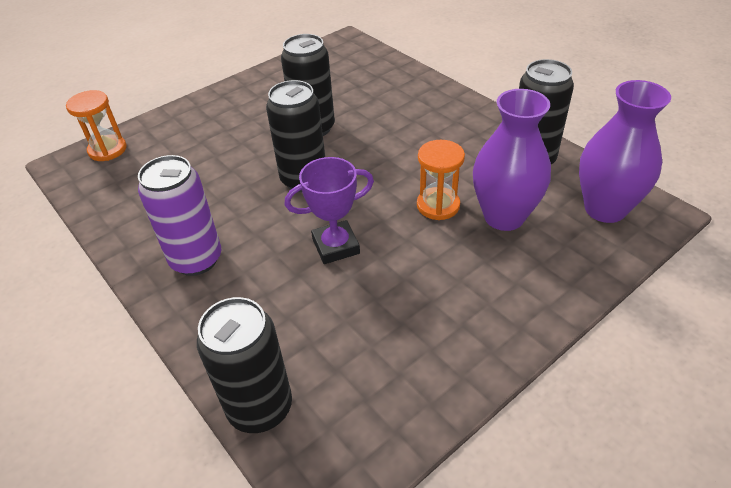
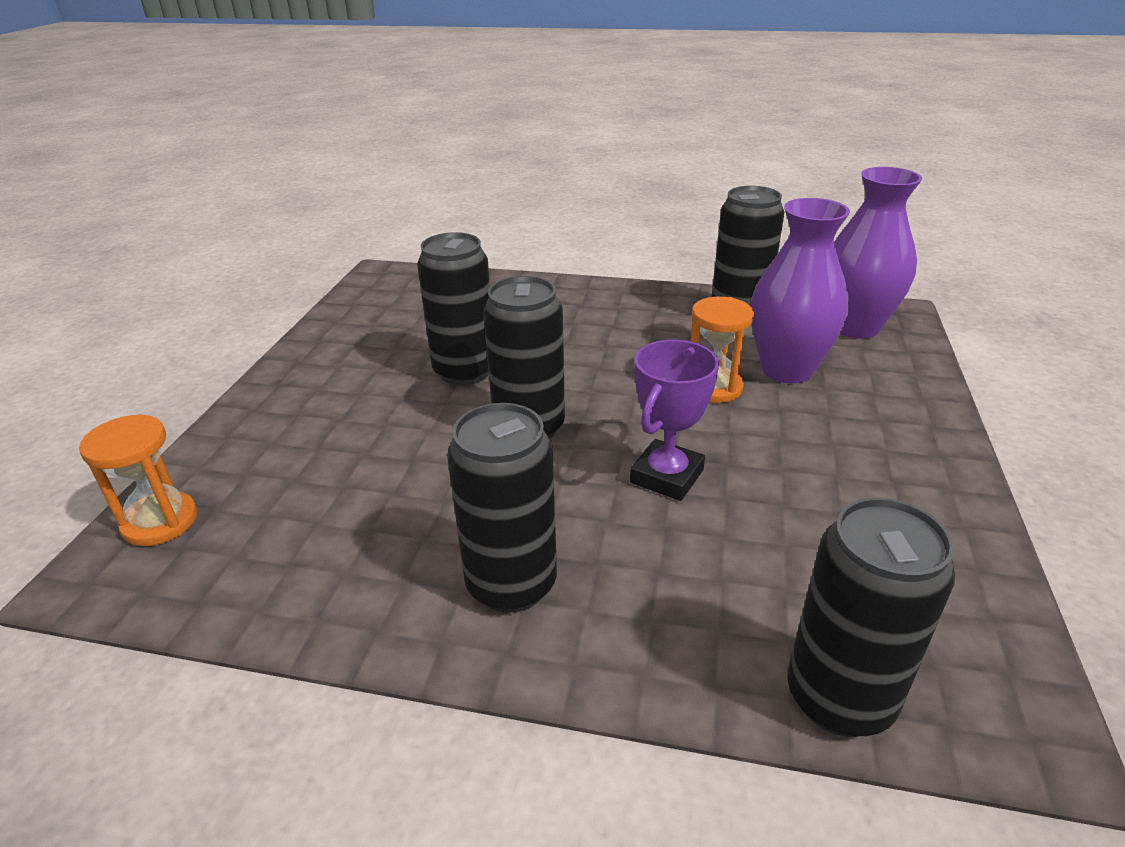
camera: 40 degrees left, 10 degrees down
(196, 259) = (511, 584): purple can -> black can

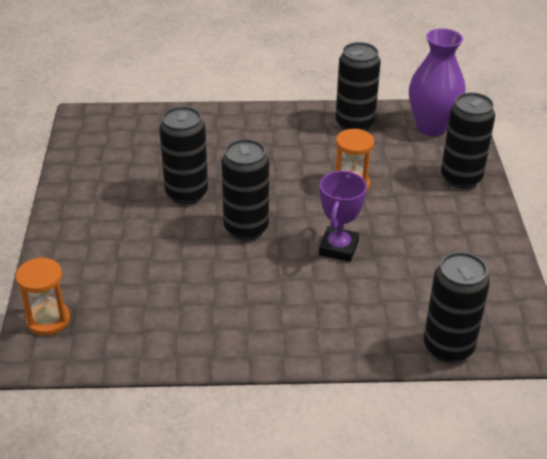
camera: 15 degrees left, 5 degrees up
(511, 584) = (273, 321): black can -> black can (461, 178)
(786, 370) = (394, 166): purple vase -> none

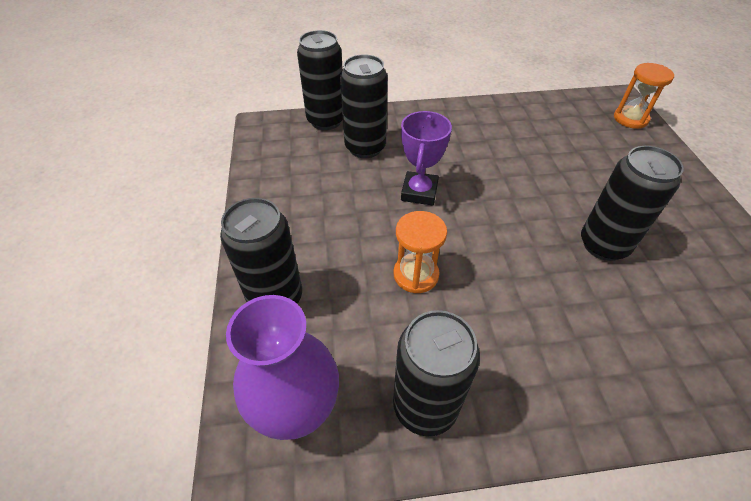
camera: 175 degrees right, 10 degrees up
(246, 228) = (517, 206): black can -> black can (365, 147)

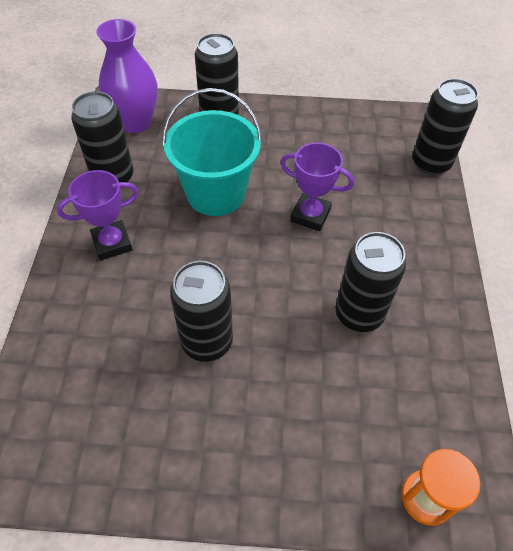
camera: 100 degrees right, 5 degrees up
(365, 147) = (383, 187): black can -> black can (359, 314)
(416, 275) = (216, 193): orange hourglass -> turquoise bucket
(537, 367) = (112, 243): none -> purple trophy

